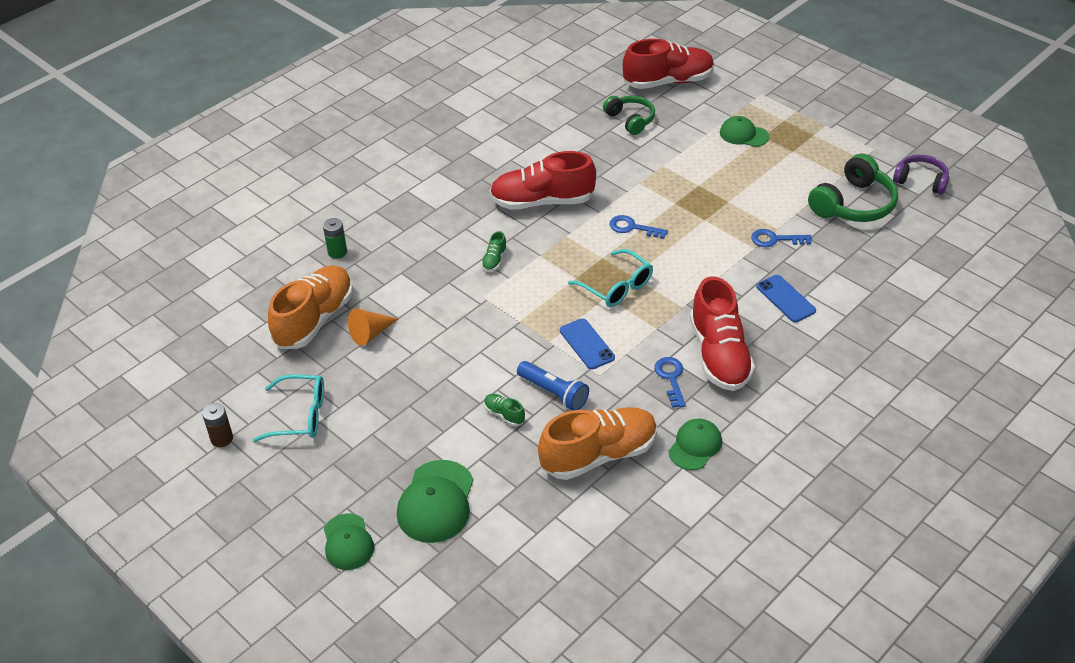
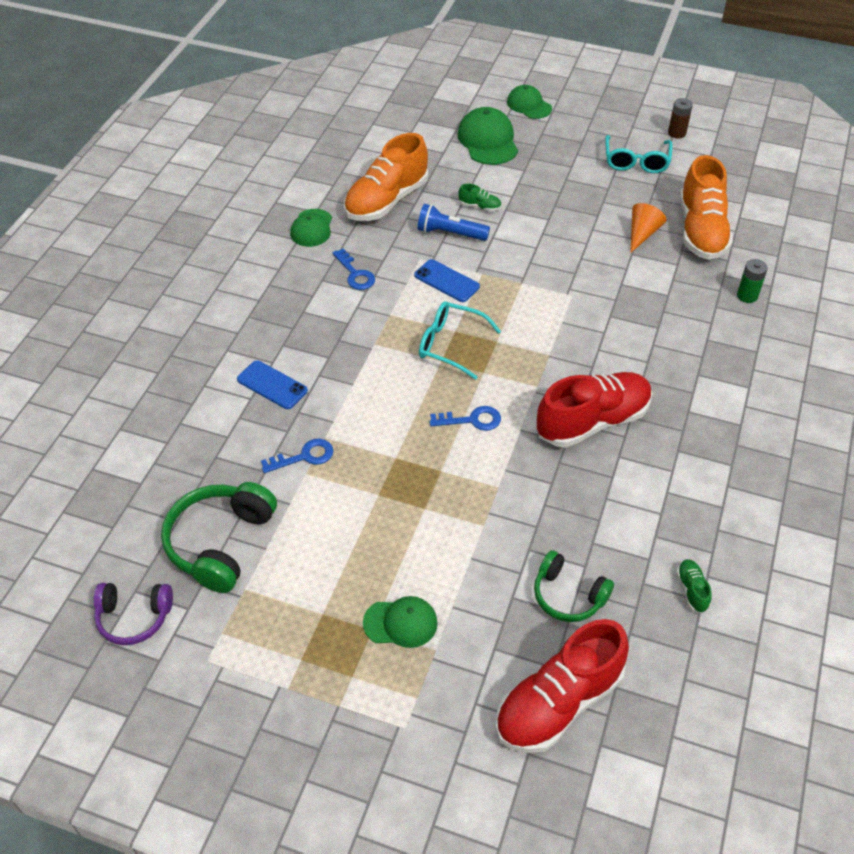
camera: 155 degrees right, 5 degrees up
(300, 416) = (636, 162): turquoise glasses -> turquoise glasses turned 60 degrees counterclockwise
(494, 260) = (590, 335): green shoe -> green shoe (692, 590)
(719, 355) = (319, 307): red shoe -> none

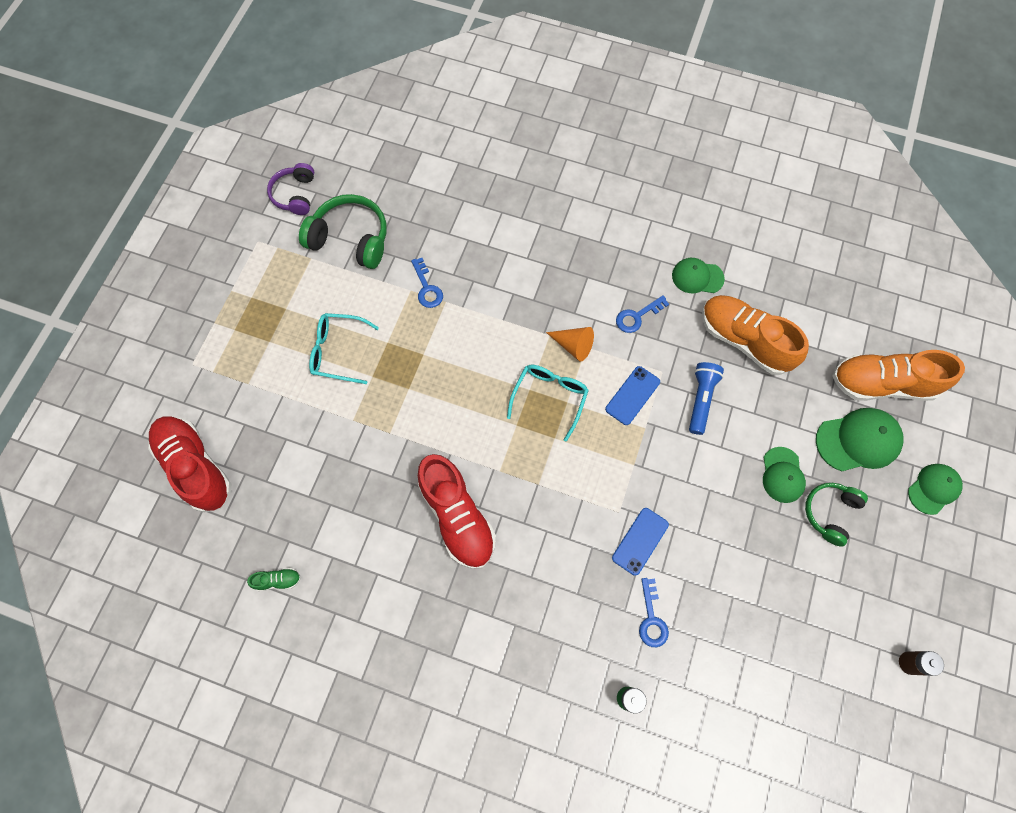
camera: 90 degrees right, 20 degrees up
(272, 385) = (502, 260): blue phone -> blue phone (640, 541)
(400, 623) = (272, 360): green cap -> green cap (782, 475)
(472, 420) = (461, 414): blue key -> blue key (651, 619)
(480, 207) = (745, 429): green shoe -> none
(568, 595) = (283, 481): green headphones -> green headphones (830, 513)
(636, 162) = (844, 604): turquoise glasses -> turquoise glasses (337, 351)
(642, 233) = (718, 595): orange cone -> orange cone (573, 346)
(701, 231) = (729, 663): orange shoe -> orange shoe (882, 384)

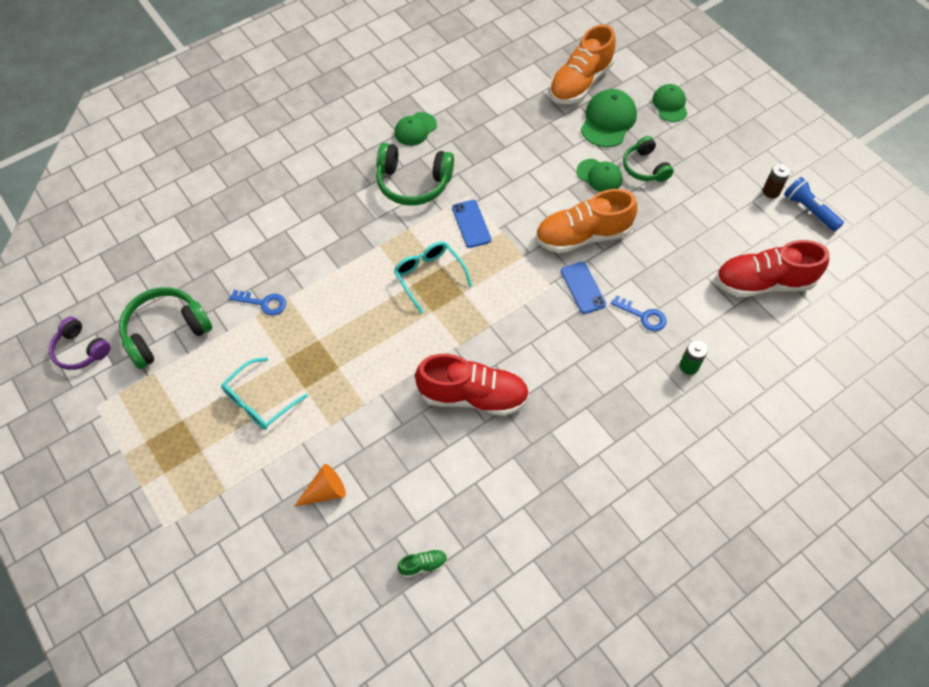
camera: 55 degrees left, 10 degrees down
(195, 467) = (266, 579): red shoe -> red shoe (763, 282)
(278, 580) = (423, 565): green shoe -> green shoe turned 45 degrees clockwise
(573, 346) = (401, 236): orange cone -> orange cone (325, 491)
(637, 316) = (413, 183): blue key -> green headphones
(701, 400) = (508, 186): blue flashlight -> blue flashlight (809, 210)
(744, 340) = (486, 134): orange shoe -> orange shoe (582, 236)

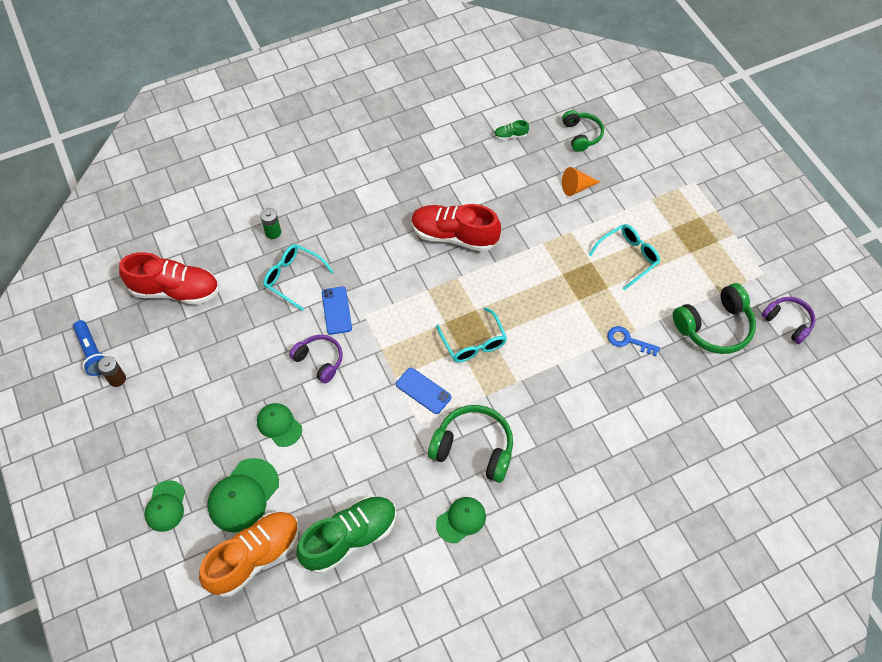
camera: 170 degrees left, 0 degrees up
(471, 224) = (423, 391): blue phone -> blue phone turned 45 degrees counterclockwise
(507, 105) = (350, 538): none -> green shoe
(582, 236) = (319, 361): orange shoe -> purple headphones
(643, 316) = (293, 278): blue key -> turquoise glasses
(645, 167) = (228, 427): green headphones -> green headphones (581, 135)

